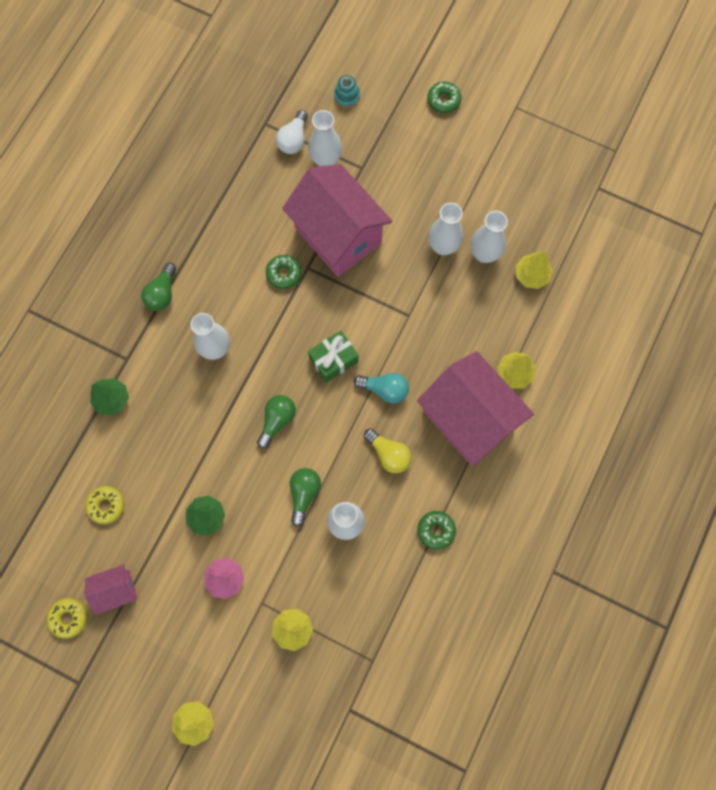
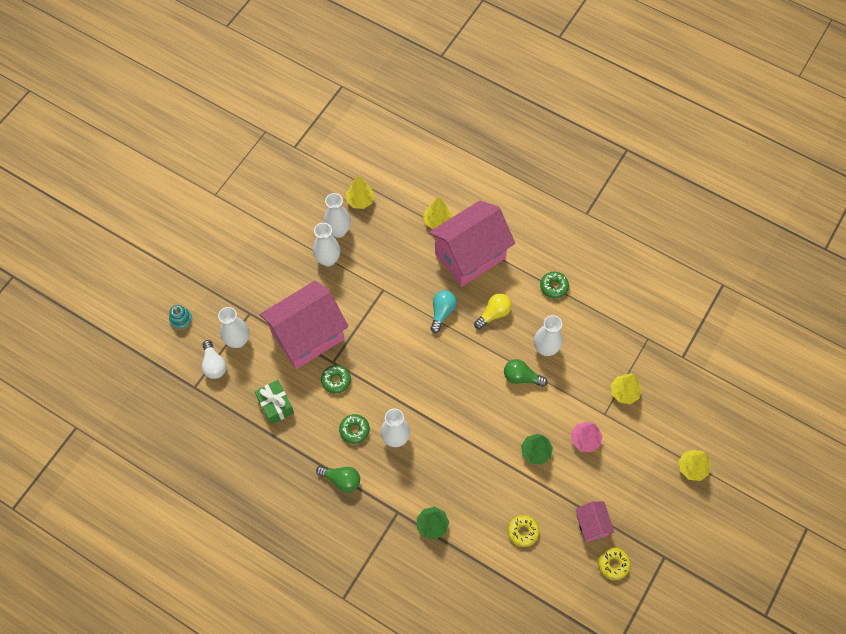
camera: 85 degrees left, 10 degrees down
(277, 420) = (461, 393): green light bulb -> none
(293, 140) = (214, 365): white light bulb -> white light bulb turned 45 degrees clockwise
(333, 360) = (414, 347): green gift -> green gift (275, 405)
(443, 100) = (199, 246): green donut -> green donut (354, 430)

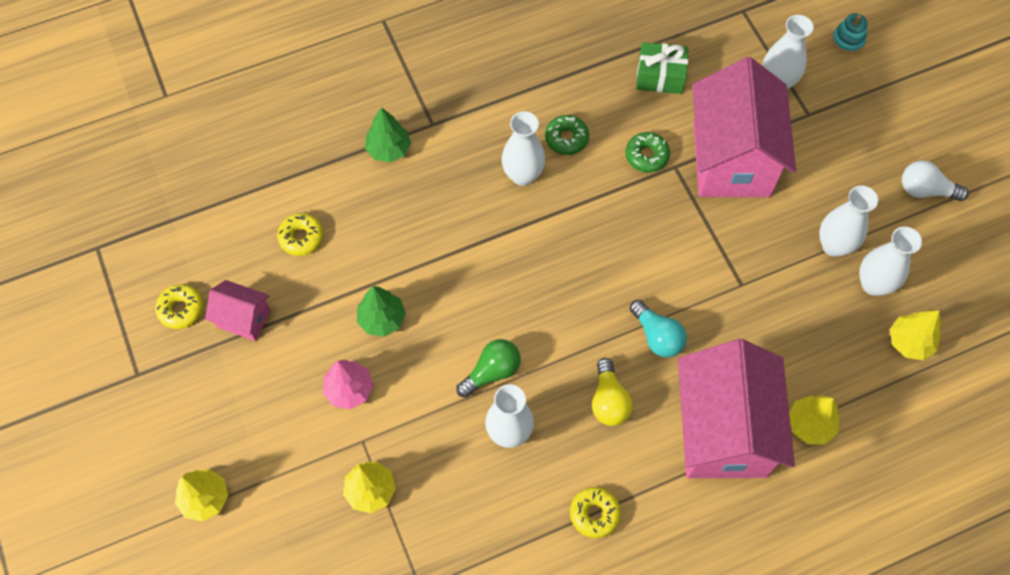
camera: 125 degrees right, 0 degrees up
(214, 365) = (760, 43): white light bulb -> white light bulb (925, 190)
(341, 480) = (515, 91): green light bulb -> none
(554, 287) = (594, 514): green donut -> yellow donut

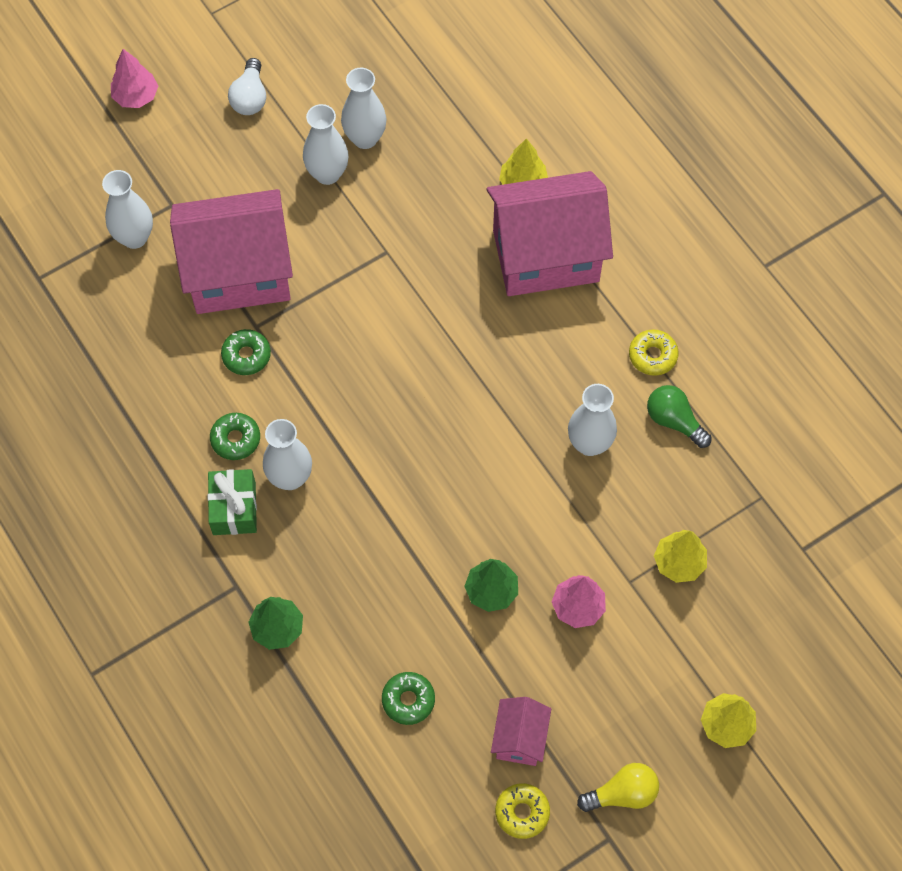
camera: 100 degrees left, 0 degrees up
(301, 237) = (408, 700): yellow donut -> green donut
(492, 372) = (529, 470): green light bulb -> green light bulb (674, 421)
(609, 401) = (536, 358): yellow light bulb -> yellow light bulb (622, 794)
(657, 336) = (458, 322): turquoise light bulb -> none
(660, 76) = (140, 353): green gift -> green gift (234, 508)
(847, 40) = (69, 173): turquoise stacking toy -> none
(909, 342) = (421, 106): yellow tree -> none
(929, 97) = (136, 96): none -> pink tree

